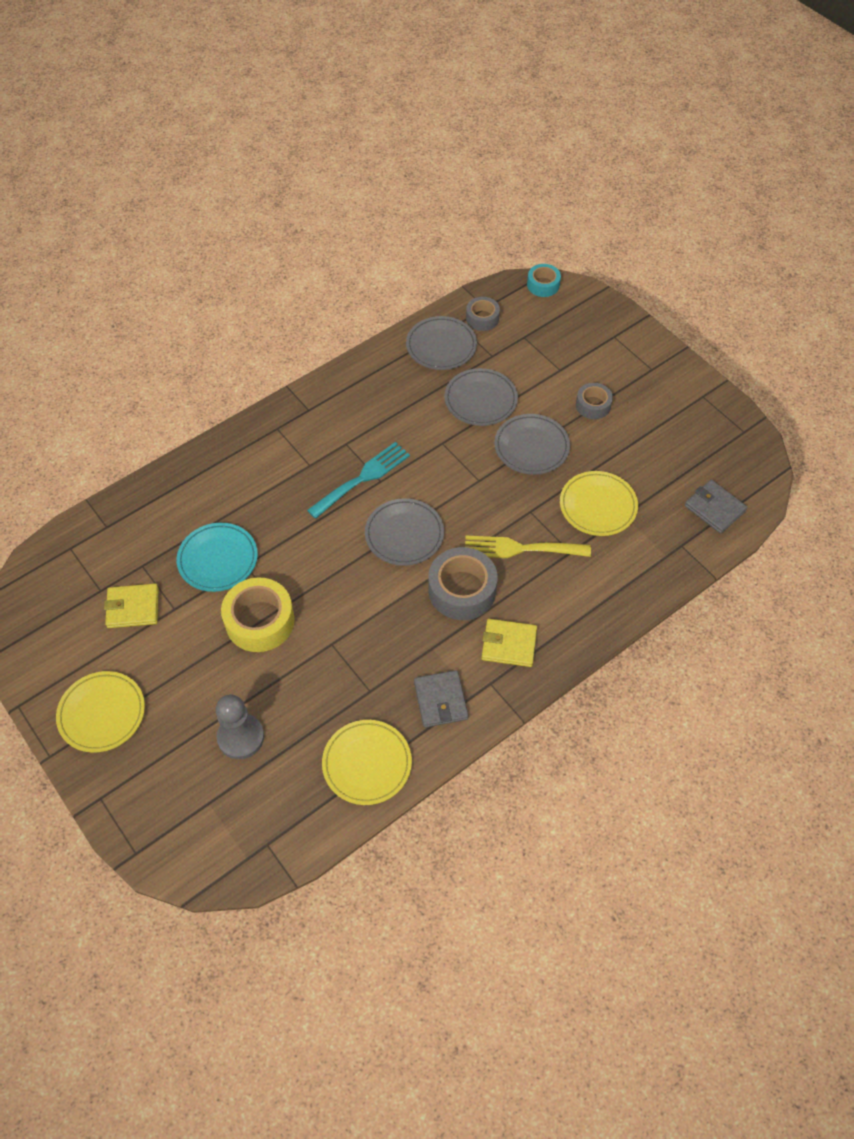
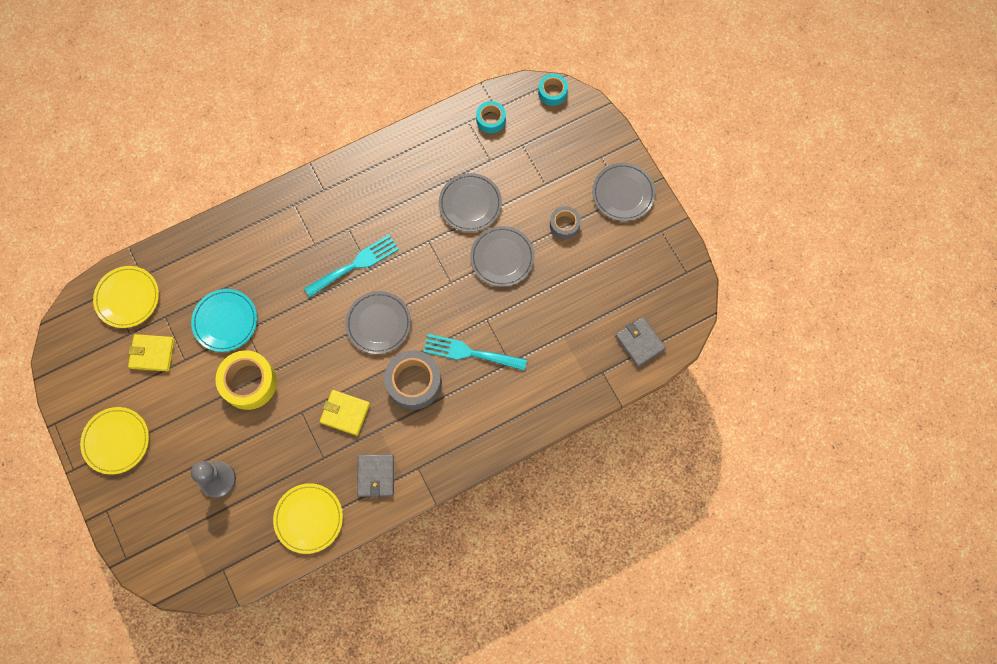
camera: 10 degrees right, 15 degrees up
(441, 346) = (449, 143): grey plate -> grey plate (623, 193)
(482, 318) = (491, 120): grey tape -> turquoise tape
(509, 644) = (440, 437): yellow wallet -> yellow wallet (345, 413)
(520, 549) = (470, 353): yellow fork -> turquoise fork
(598, 506) = (543, 324): yellow plate -> yellow plate (127, 298)

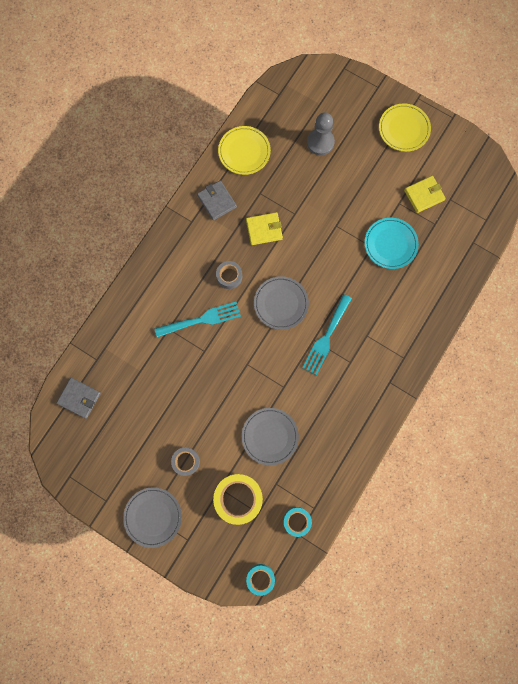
camera: 150 degrees right, 5 degrees up
(127, 298) = (470, 222): yellow plate -> none
(249, 382) = (344, 213): yellow tape -> yellow tape (238, 498)
(414, 382) = (229, 276): grey tape -> grey tape, size x0.58
(502, 257) = (219, 406): grey plate -> none

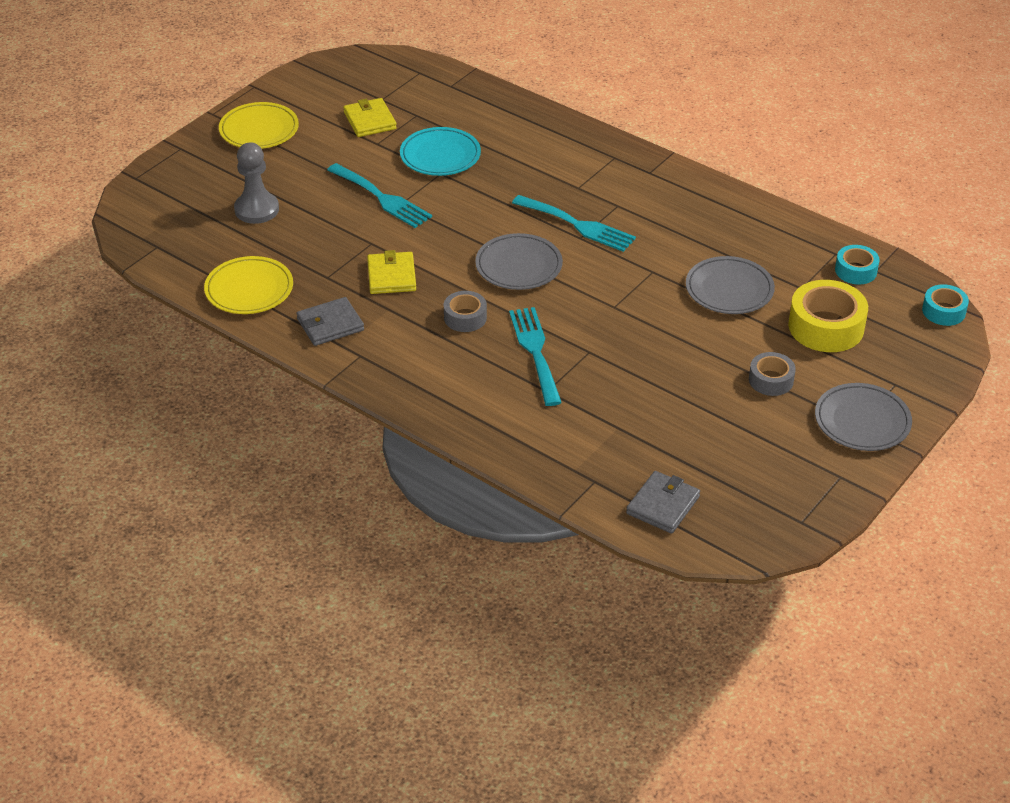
camera: 85 degrees left, 35 degrees down
(340, 214) = (382, 198): none -> turquoise fork

